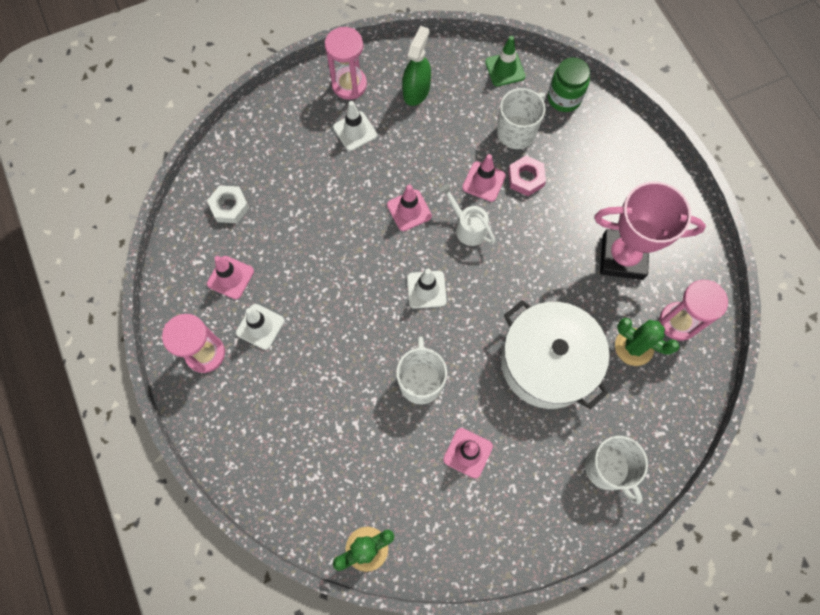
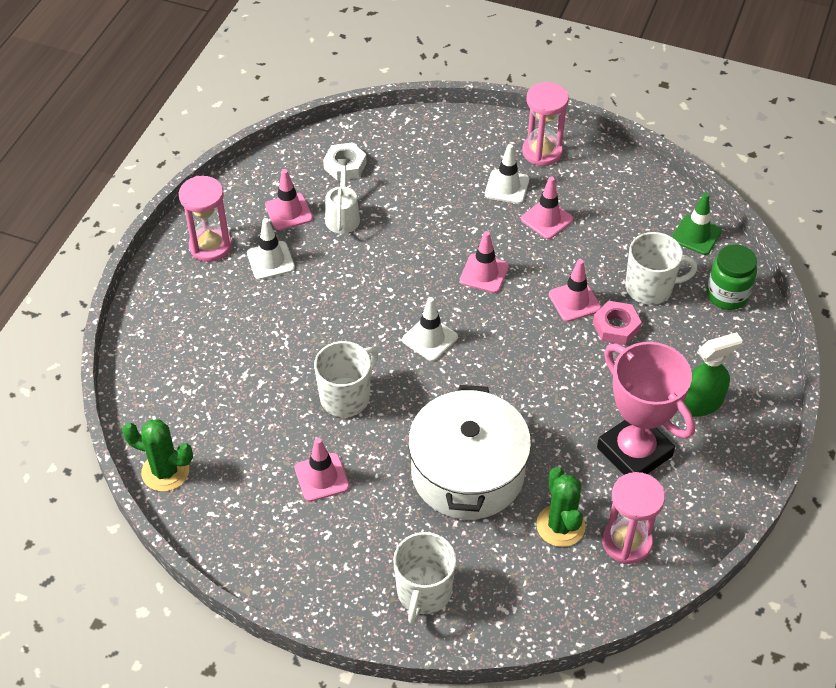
camera: 45 degrees right, 20 degrees down
(405, 135) = (547, 219): none -> pink traffic cone
(416, 91) = (595, 195): green spray bottle -> green spray bottle (700, 403)
(467, 227) = (519, 322): white watering can -> white watering can (342, 215)

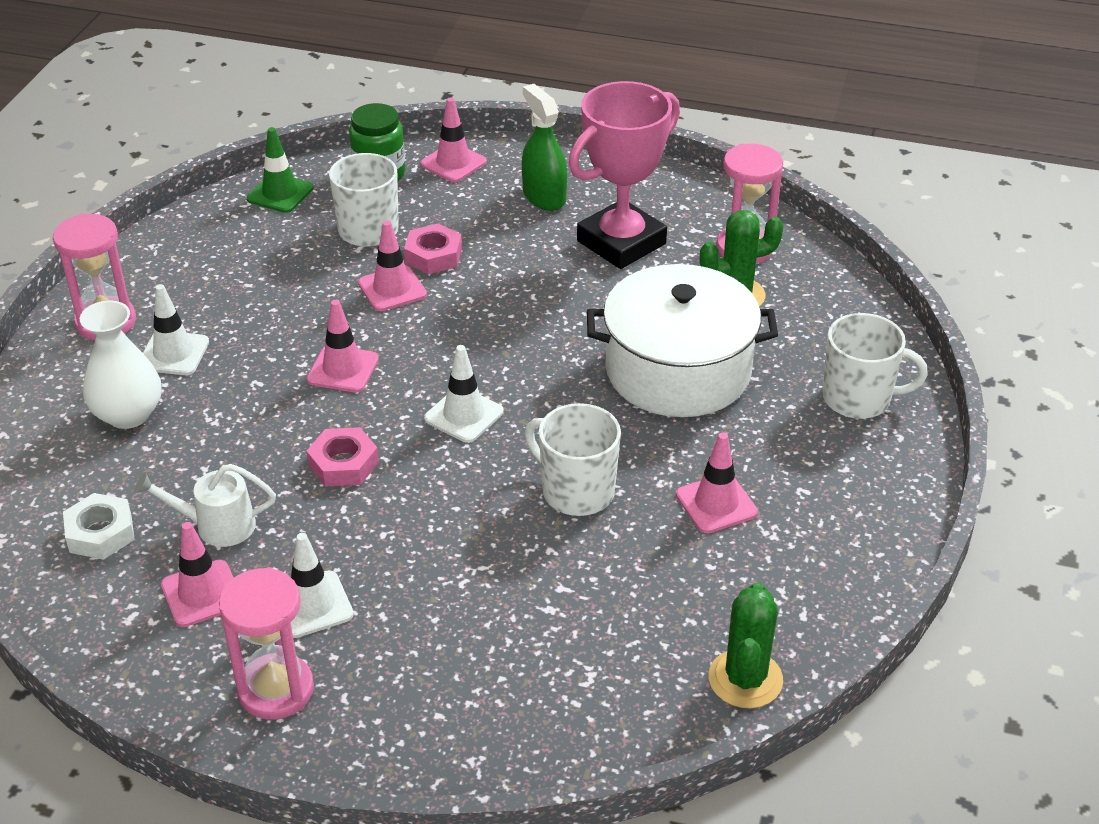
camera: 95 degrees left, 10 degrees down
(389, 274) = (343, 464): none -> pink nut
(448, 170) = (128, 414): none -> white vase
(547, 219) = (242, 315): pink traffic cone -> pink traffic cone (453, 163)

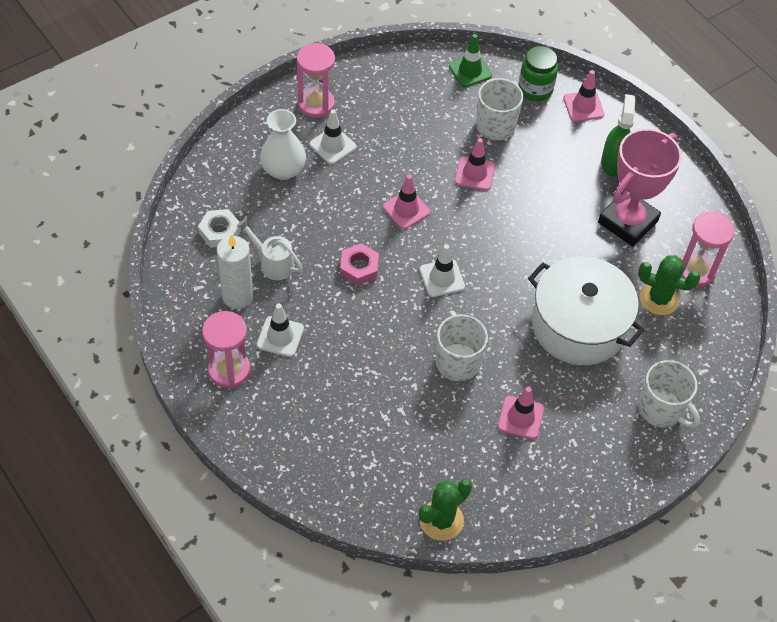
camera: 35 degrees right, 15 degrees up
(202, 594) = (237, 296): pink traffic cone -> white candle
(433, 255) = (515, 165): pink nut -> none
(621, 242) = (628, 222): pink trophy -> pink trophy turned 45 degrees counterclockwise

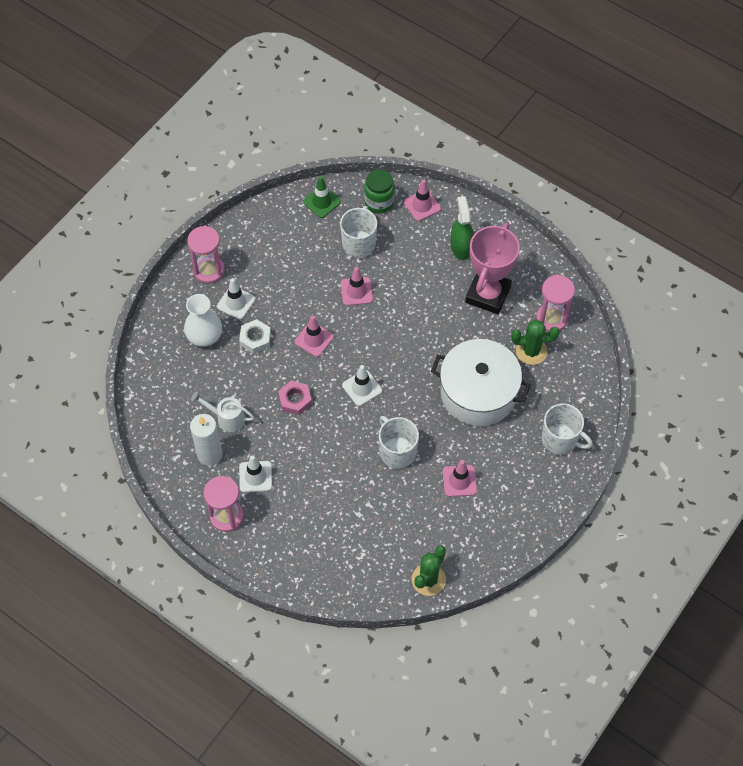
camera: 15 degrees left, 5 degrees up
(220, 231) = (174, 405): white nut -> white nut (255, 338)

